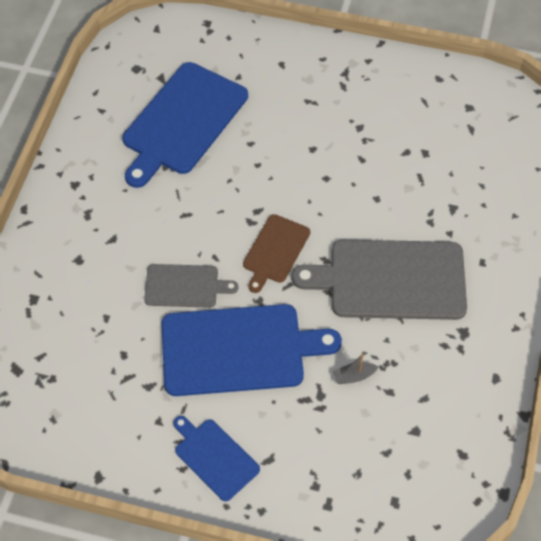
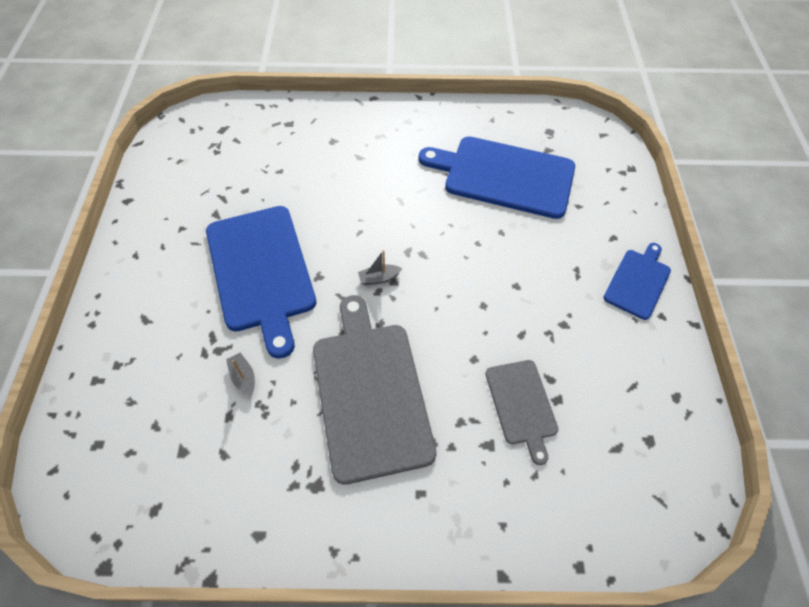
camera: 75 degrees right, 0 degrees up
(185, 286) = (322, 217): grey cutting board -> grey cutting board (521, 405)
(214, 457) = (146, 276): blue cutting board -> blue cutting board (638, 281)
(275, 251) = (379, 278): brown cutting board -> grey boat

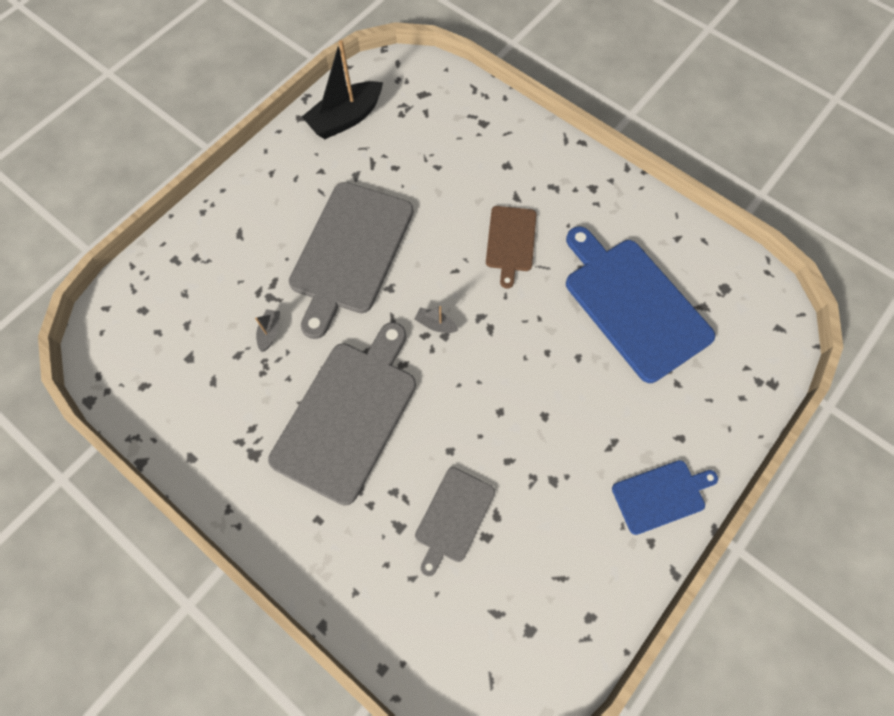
camera: 40 degrees right, 10 degrees up
(170, 179) = (345, 118): none -> black boat
(261, 271) = (350, 252): blue cutting board -> grey cutting board
(382, 188) = (511, 241): none -> brown cutting board

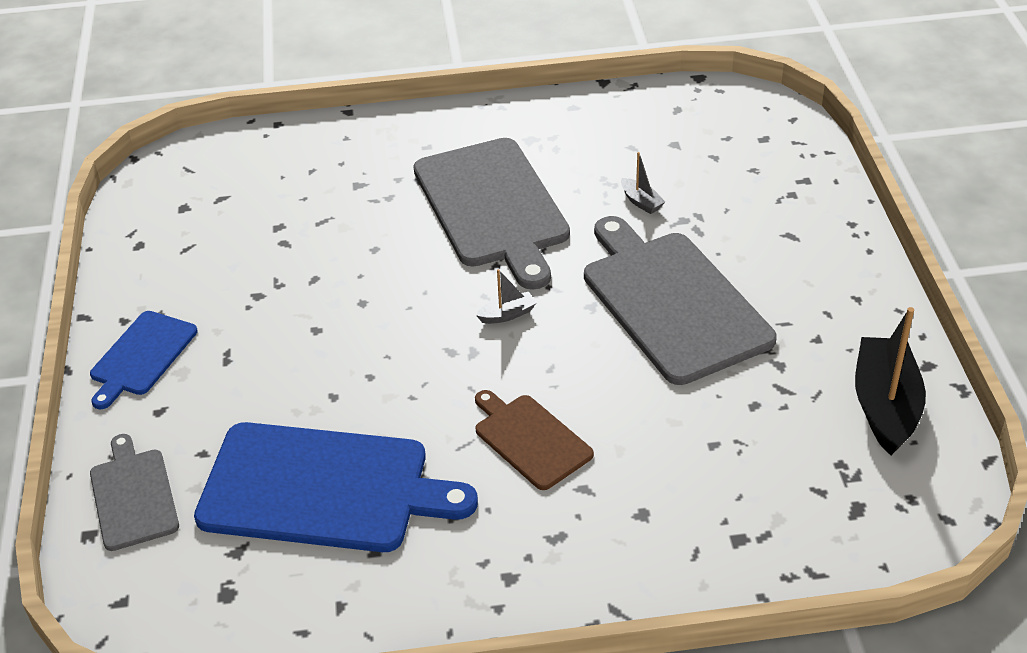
camera: 135 degrees right, 25 degrees down
(453, 517) = (320, 218): grey cutting board -> grey cutting board (133, 496)

